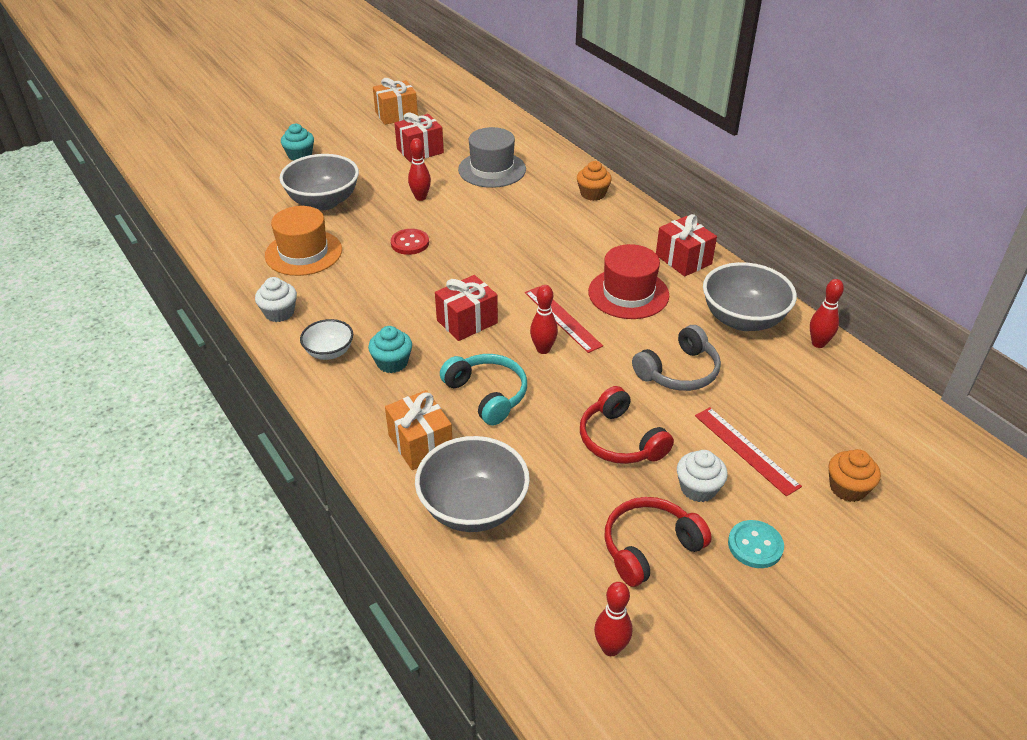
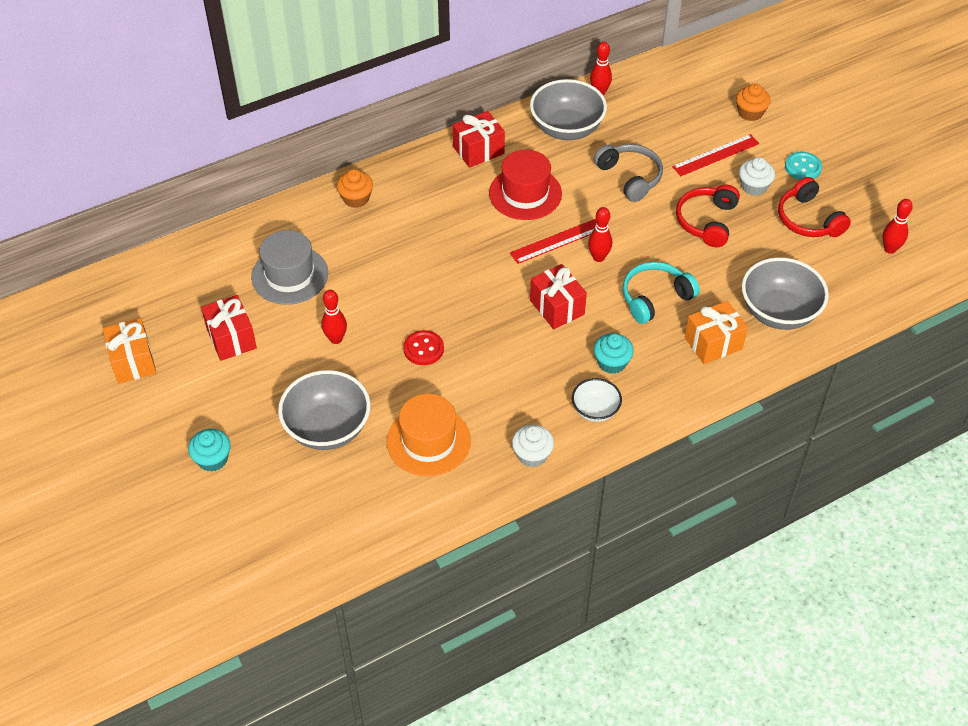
camera: 85 degrees left, 10 degrees up
(620, 440) = (707, 221): red headphones -> red headphones turned 135 degrees clockwise

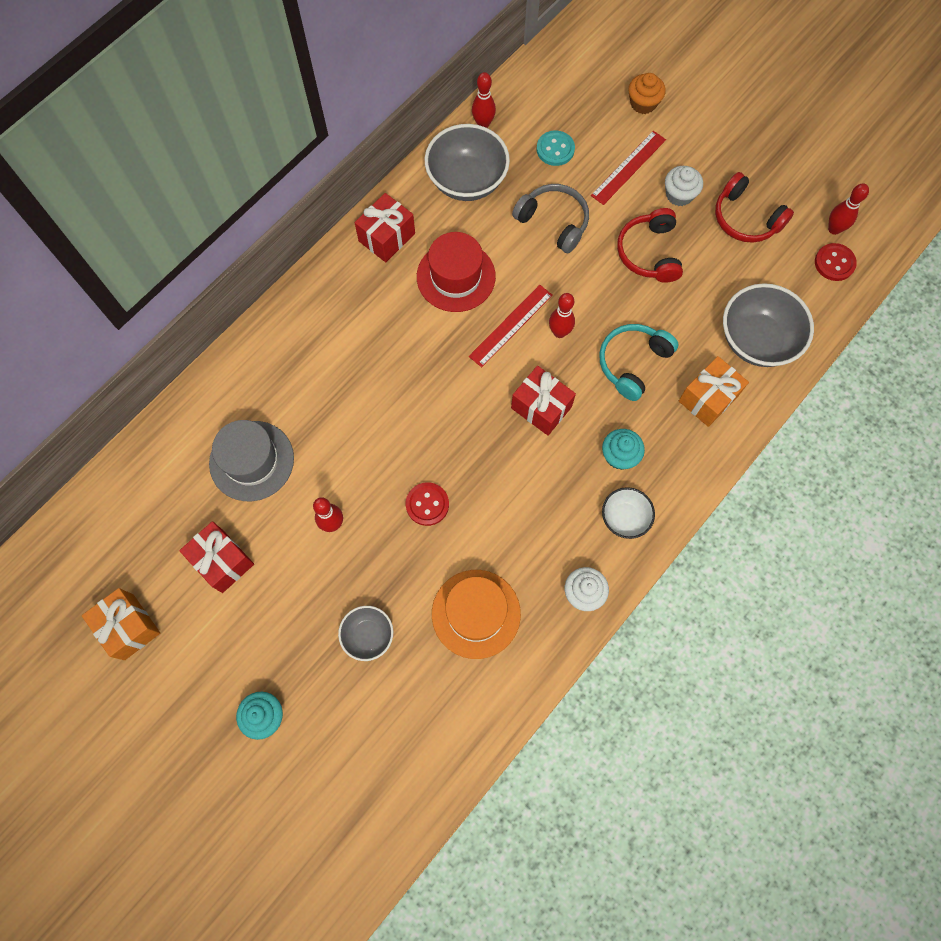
camera: 20 degrees left, 20 degrees up
(327, 428) = (368, 635): grey bowl -> grey bowl, size x0.56
(356, 198) = (282, 340): orange cupcake -> none
(803, 167) = (718, 156): turquoise button -> turquoise button (555, 149)
(879, 274) = (834, 263): none -> red button

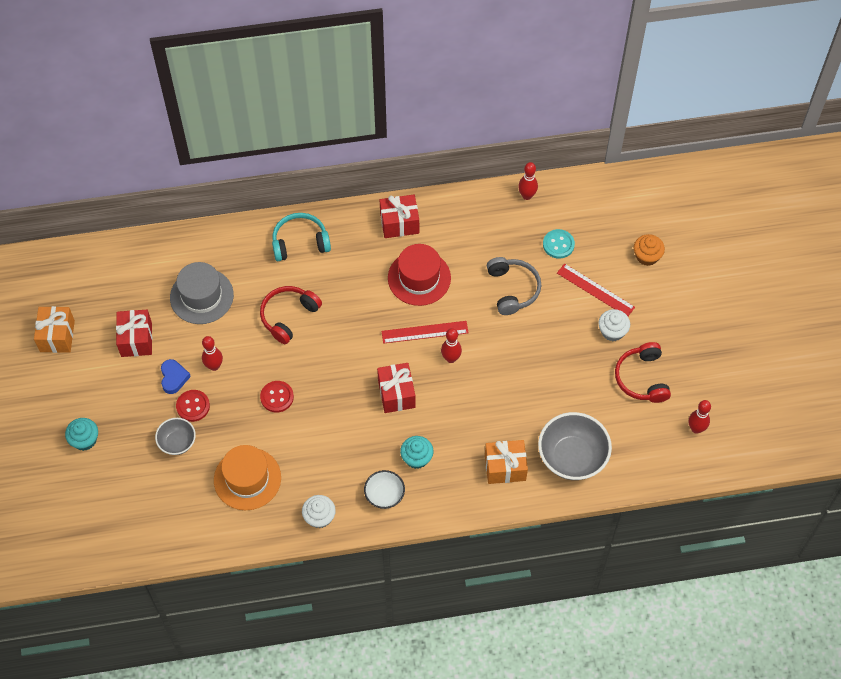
camera: 40 degrees right, 10 degrees down
(301, 570) = (174, 378): none -> blue heart
(467, 181) = (482, 224): grey bowl -> none
(628, 167) = (595, 290): red ruler -> red ruler turned 45 degrees clockwise
(633, 363) = (478, 411): turquoise headphones -> turquoise headphones (300, 242)
(649, 253) = (556, 353): red headphones -> red headphones (288, 316)
(834, 263) = (674, 449): red button -> red button (193, 406)

